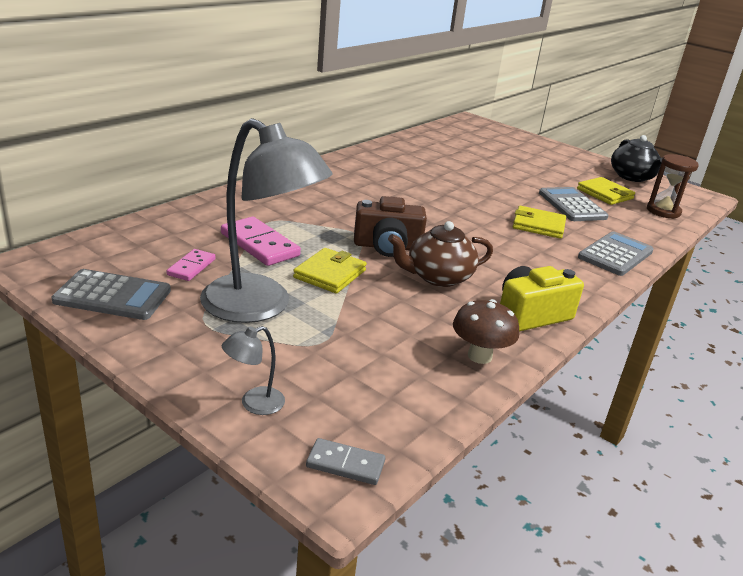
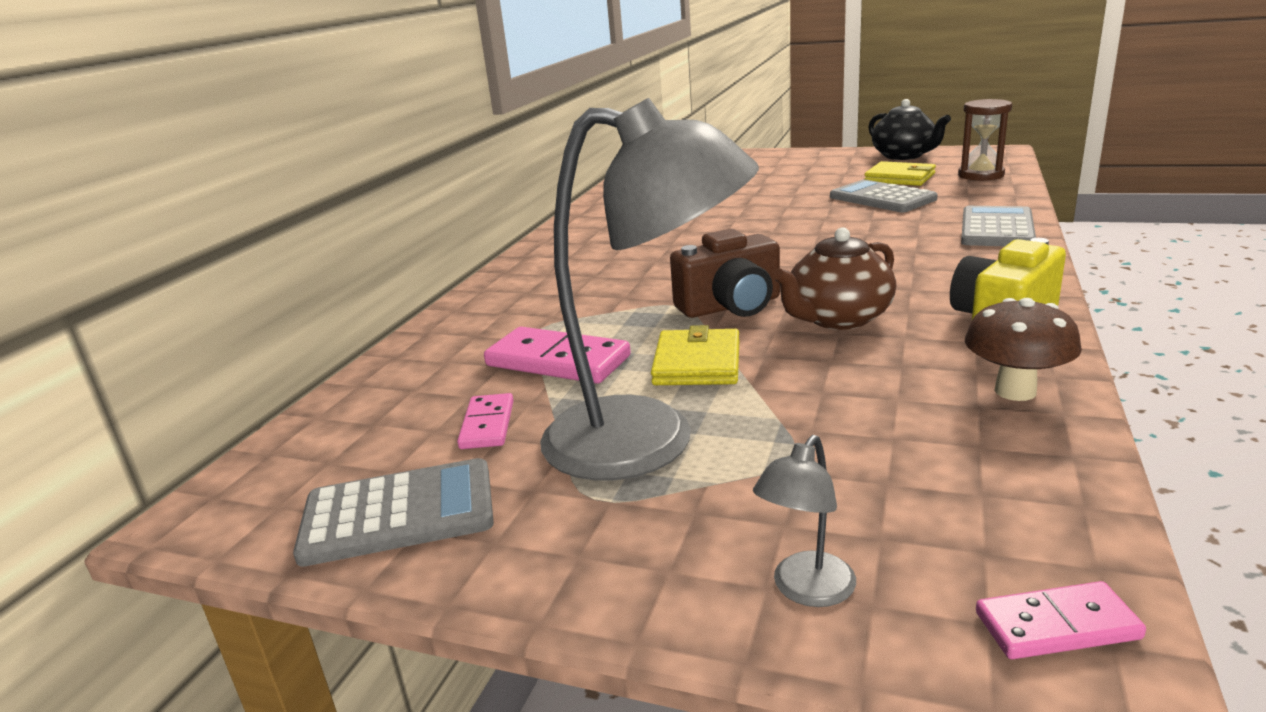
camera: 15 degrees left, 5 degrees down
(345, 464) = (1056, 625): grey domino -> pink domino
(538, 225) = (875, 227): yellow wallet -> none

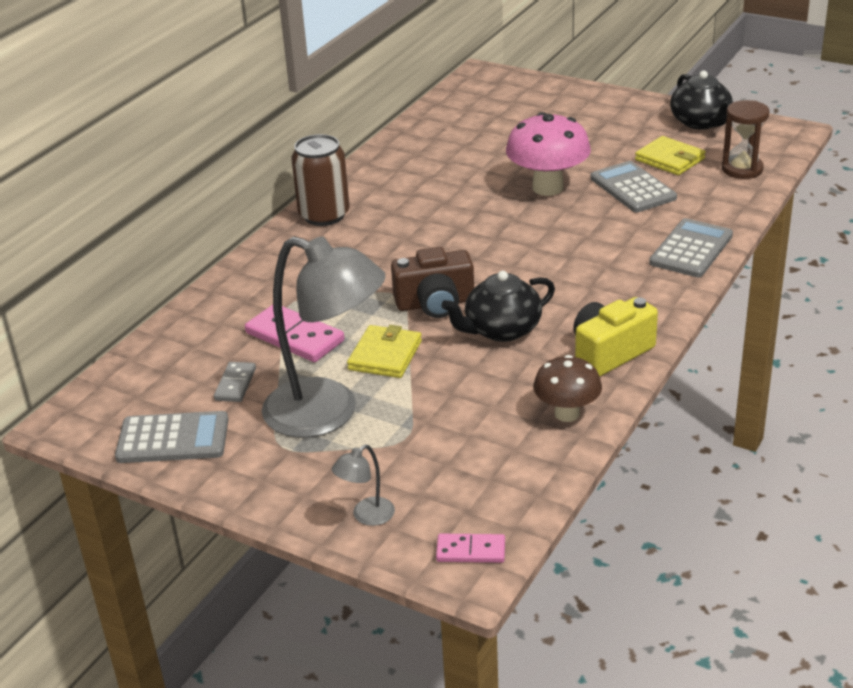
camera: 10 degrees right, 10 degrees up
(487, 425) = (235, 384): pink domino -> grey domino
(549, 254) = (324, 215): none -> brown can
(790, 208) = (547, 188): none -> pink mushroom
(838, 318) = (501, 330): brown teapot -> black teapot

